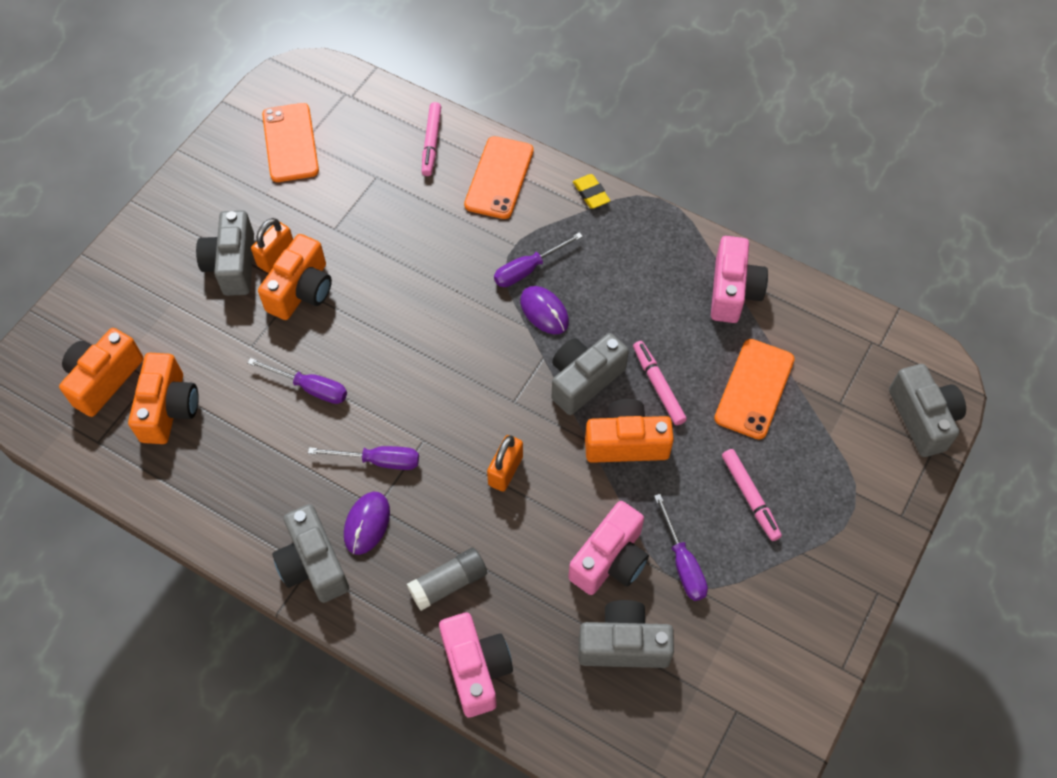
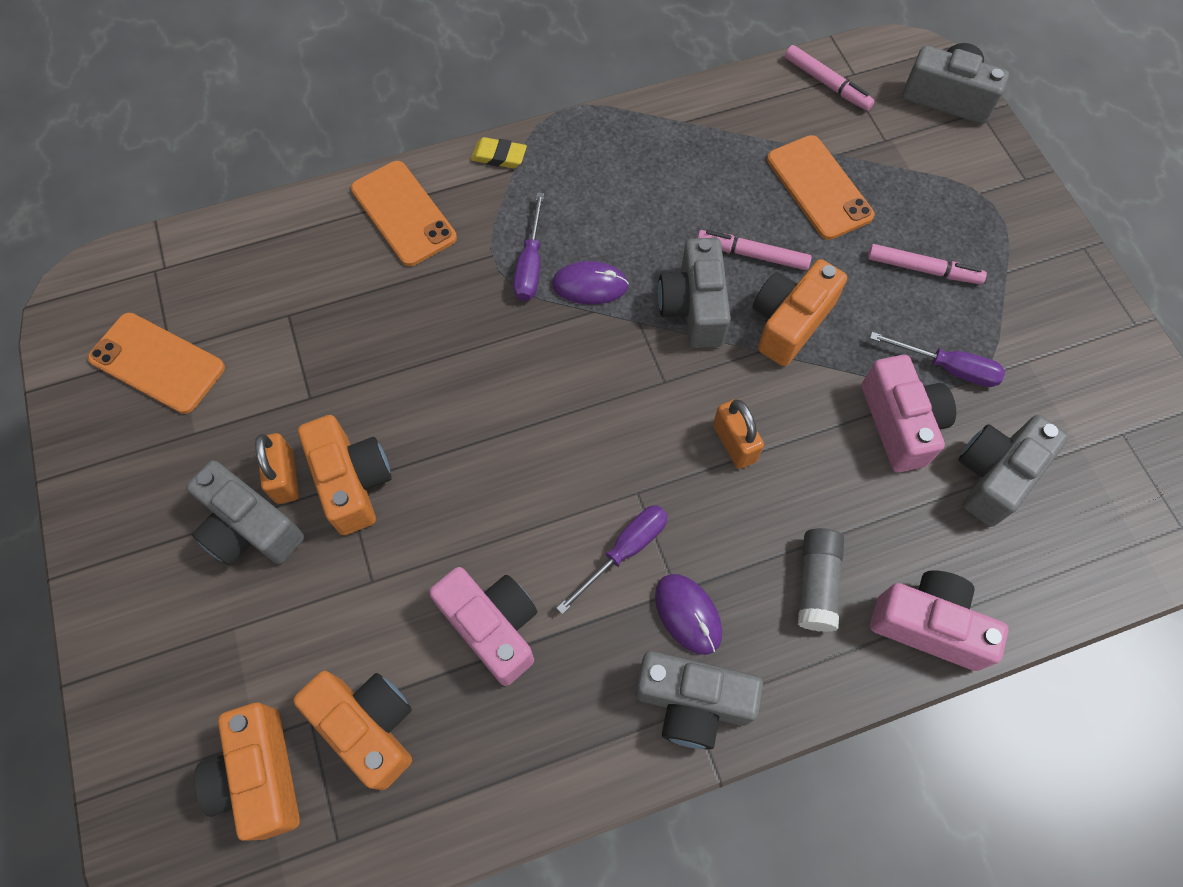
camera: 50 degrees left, 5 degrees up
(310, 388) = (479, 557): purple screwdriver -> none
(431, 143) = (301, 239): pink marker -> pink marker (827, 84)
(733, 291) = (707, 130): pink camera -> pink camera (492, 626)

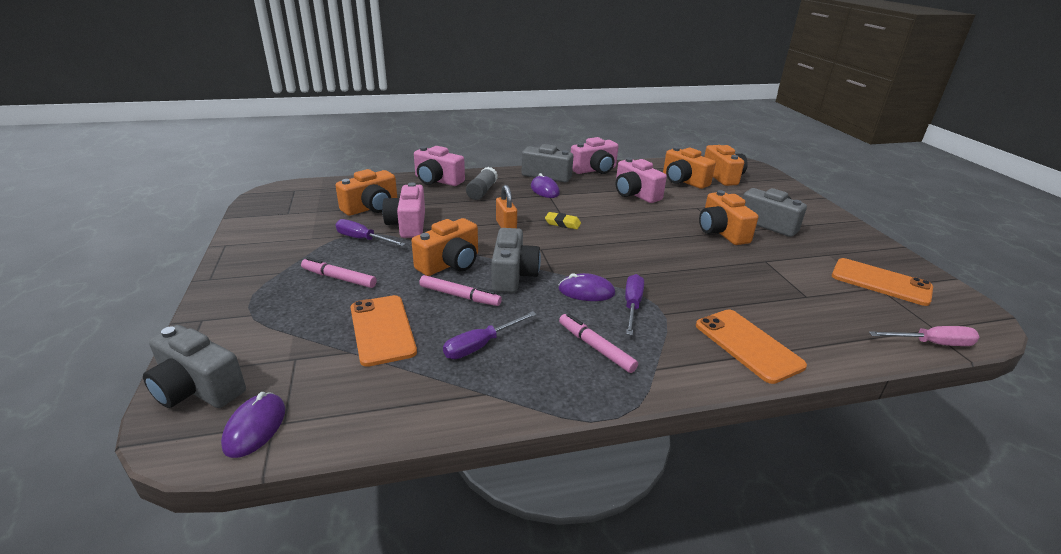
camera: 175 degrees left, 35 degrees down
(180, 242) = (931, 343): none -> pink screwdriver
(285, 477) = (761, 236): orange padlock -> none
(499, 156) = (673, 380): yellow eraser -> yellow eraser (562, 223)
(580, 762) = (594, 170): none -> pink camera
(624, 551) = (572, 204): purple screwdriver -> purple screwdriver (481, 345)
(827, 84) = (312, 415): pink marker -> pink marker (595, 347)
(866, 69) = (255, 427): none -> purple mouse
(995, 475) = (371, 207): grey camera -> orange camera

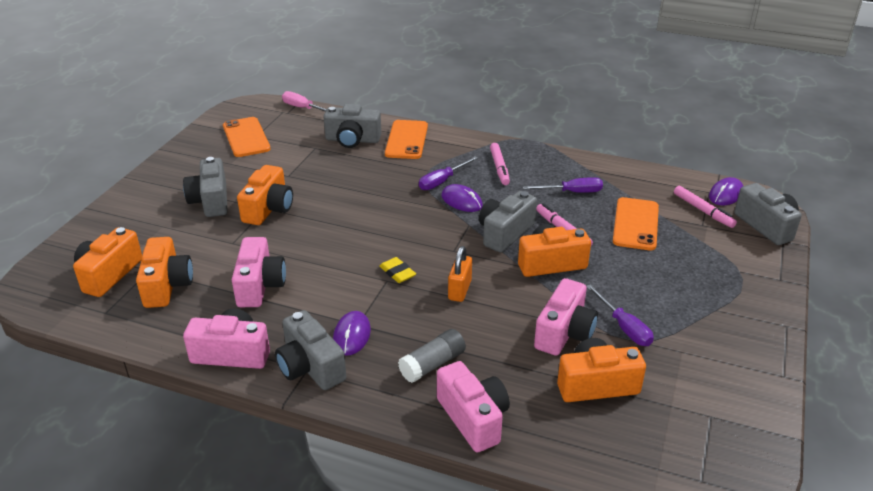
camera: 145 degrees left, 5 degrees up
(339, 278) = (660, 282): pink marker -> pink marker (703, 211)
(795, 320) = (352, 140): none -> grey camera

